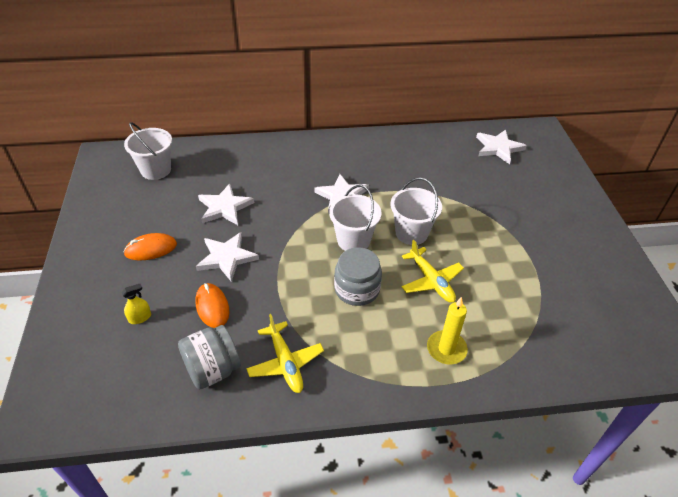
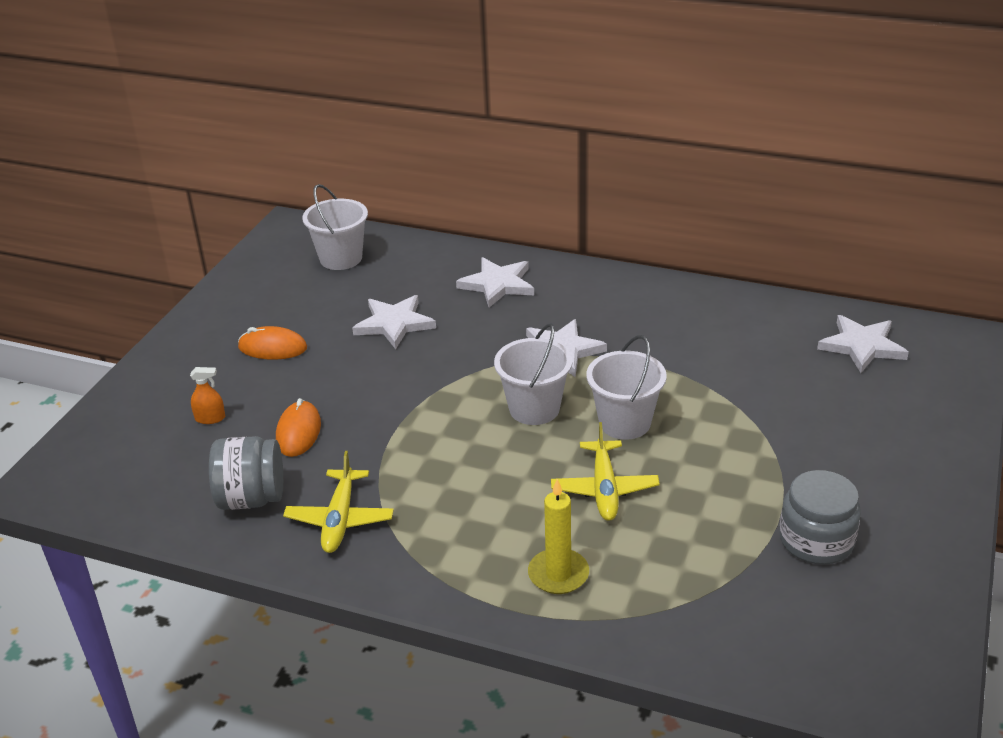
camera: 30 degrees right, 10 degrees down
(140, 318) = (210, 418): yellow spray bottle -> orange spray bottle
(226, 257) = (354, 382): white star -> white star (497, 284)
(357, 289) = (493, 467): grey jar -> grey jar (816, 540)

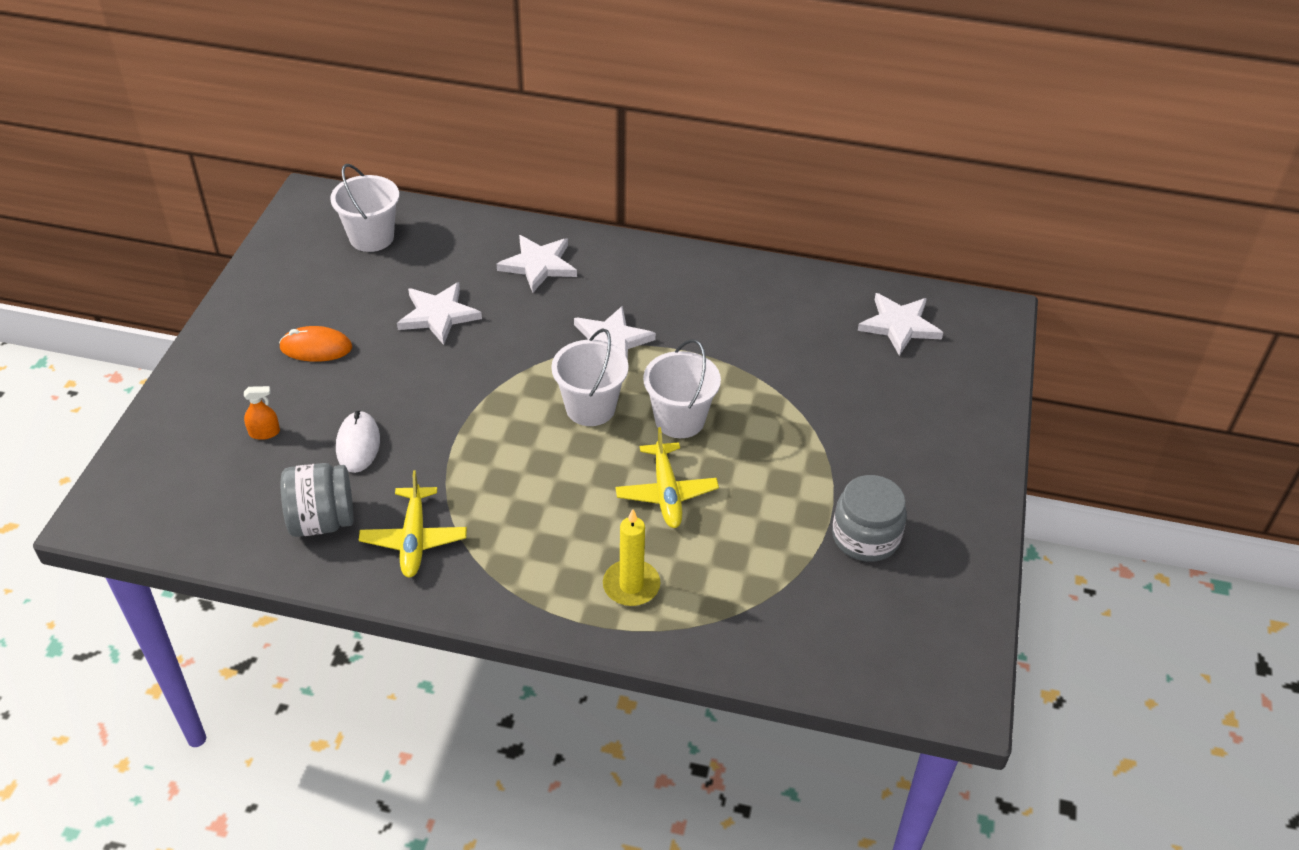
camera: 10 degrees left, 10 degrees up
(298, 432) = (358, 444): orange mouse -> white mouse

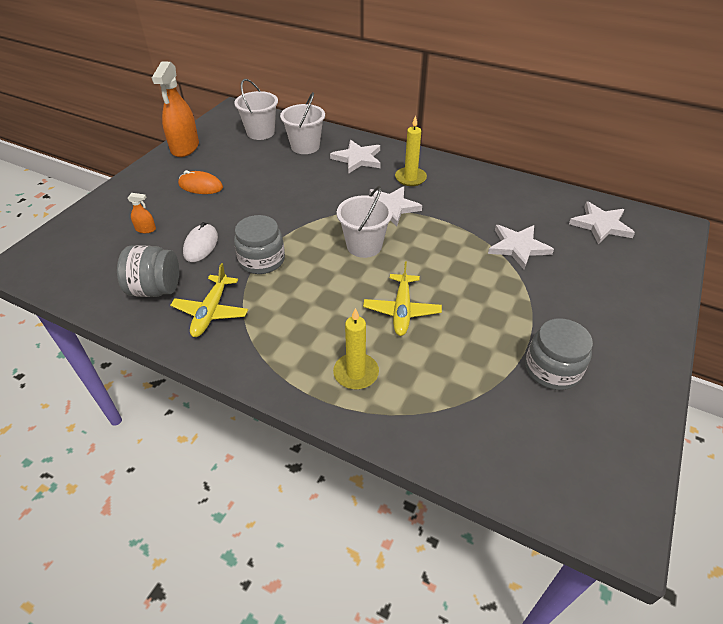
camera: 15 degrees right, 0 degrees up
(261, 282) = (185, 147): none -> orange spray bottle
(438, 315) = (284, 178): white star -> white star (518, 247)
(455, 453) = (262, 260): none -> grey jar
(626, 288) = (410, 178): none -> yellow candle
(679, 420) = (425, 262): white bucket -> white bucket (305, 146)

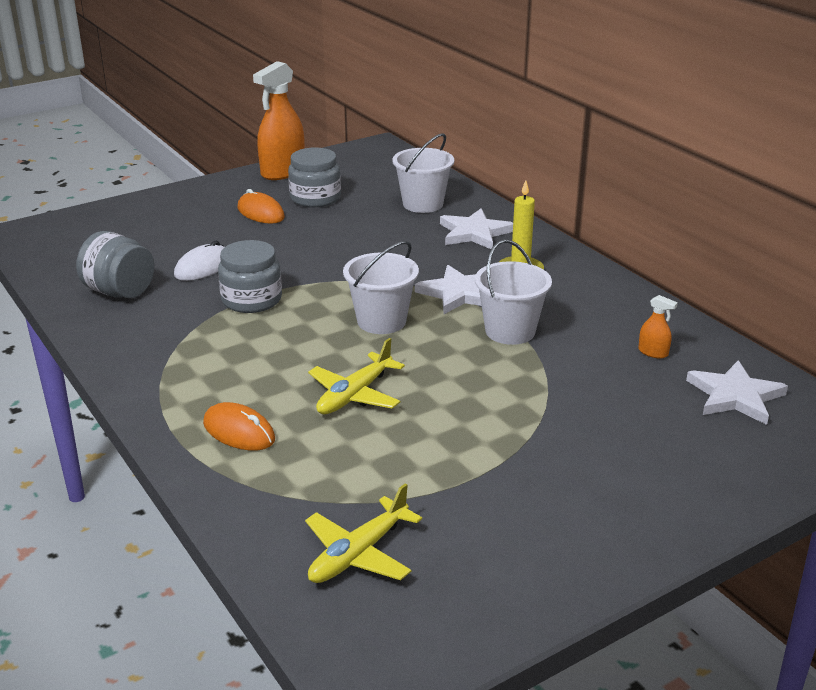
camera: 30 degrees right, 15 degrees down
(146, 229) = (164, 237): orange spray bottle -> orange spray bottle (653, 352)
(211, 312) = (152, 328): yellow plane -> yellow plane (358, 554)
(260, 132) = (384, 177): white bucket -> white bucket (510, 331)
(356, 373) = (239, 431): yellow candle -> orange mouse
(518, 247) = (579, 382): white star -> none
(552, 369) = (471, 513): grey jar -> grey jar (315, 198)

